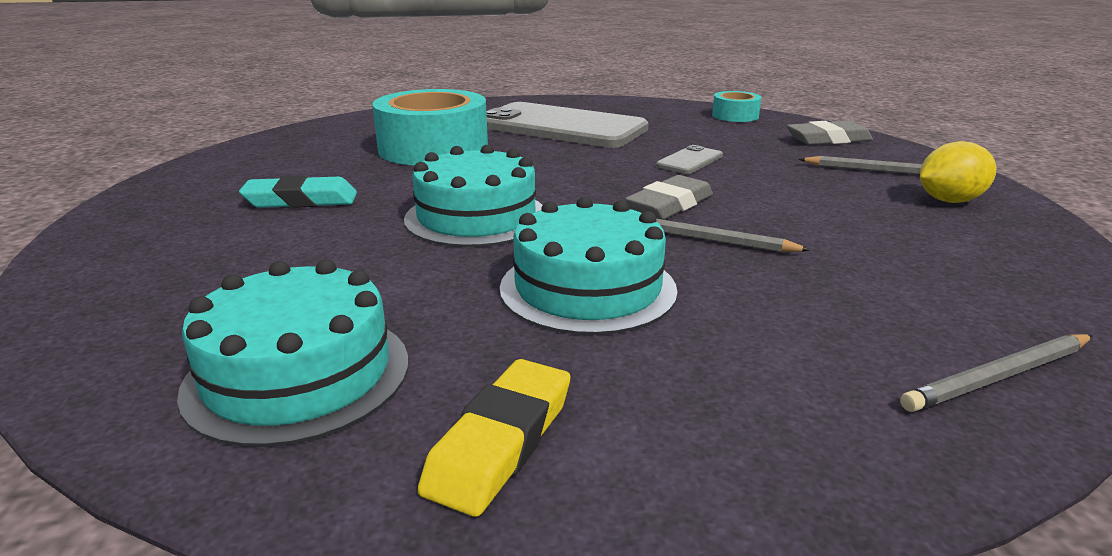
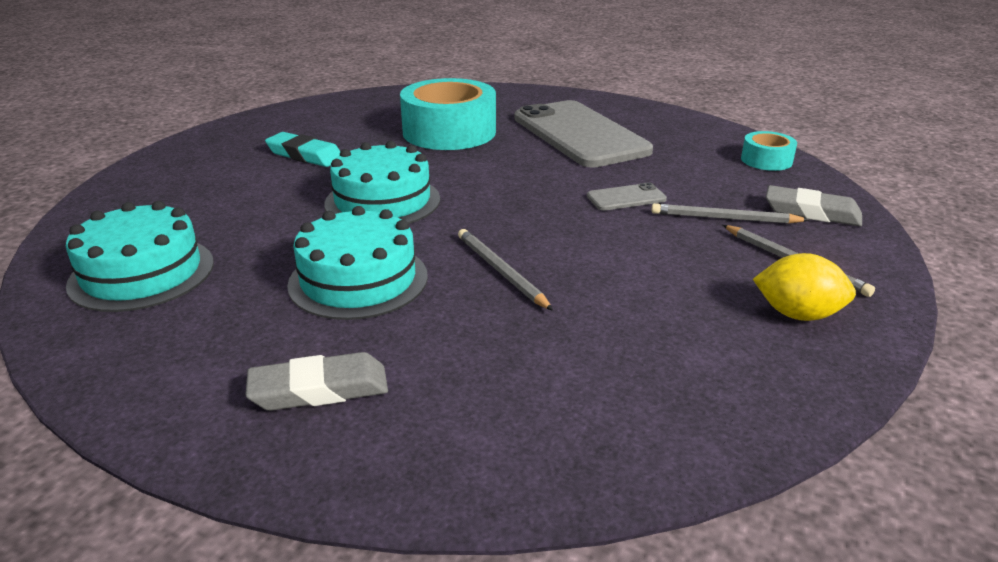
camera: 35 degrees right, 5 degrees up
(501, 442) = (164, 351): yellow eraser -> none
(669, 205) = (530, 234): grey eraser -> grey eraser (319, 389)
(999, 376) = (499, 459): grey pencil -> grey pencil (724, 218)

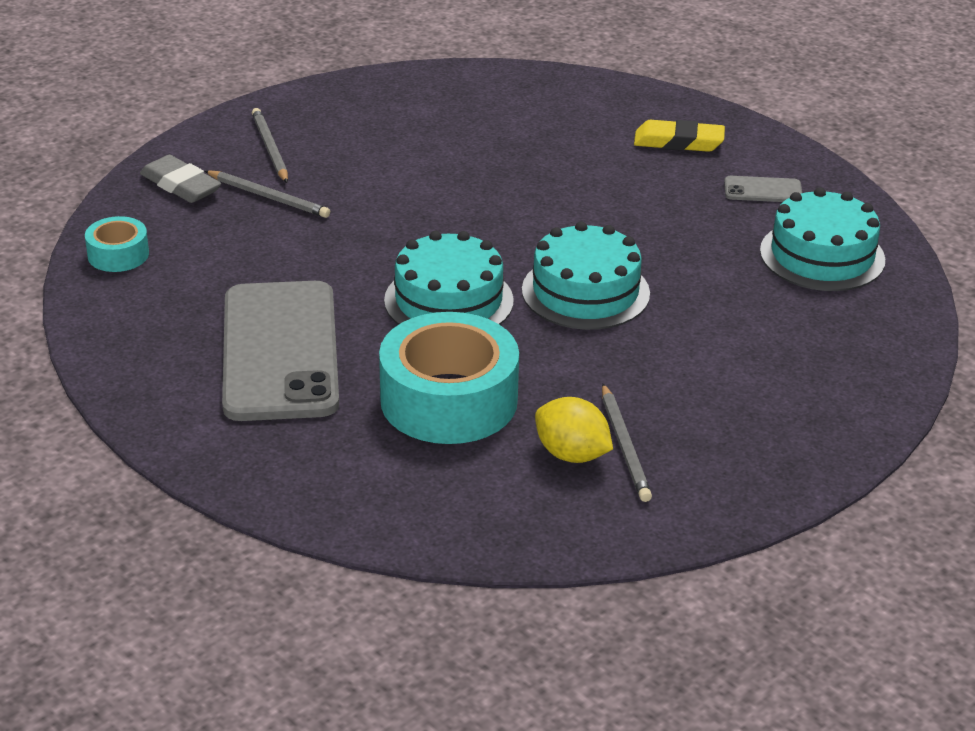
camera: 160 degrees left, 5 degrees up
(305, 155) = (660, 394): turquoise eraser -> none
(319, 389) = (678, 142): grey eraser -> yellow eraser
(358, 280) = (634, 209): turquoise cake -> turquoise cake (449, 300)
(501, 271) = (513, 192): grey pencil -> grey pencil (624, 446)
(626, 198) = (332, 240): grey phone -> grey phone (763, 190)
(797, 314) = (325, 117): yellow lemon -> yellow lemon (572, 454)

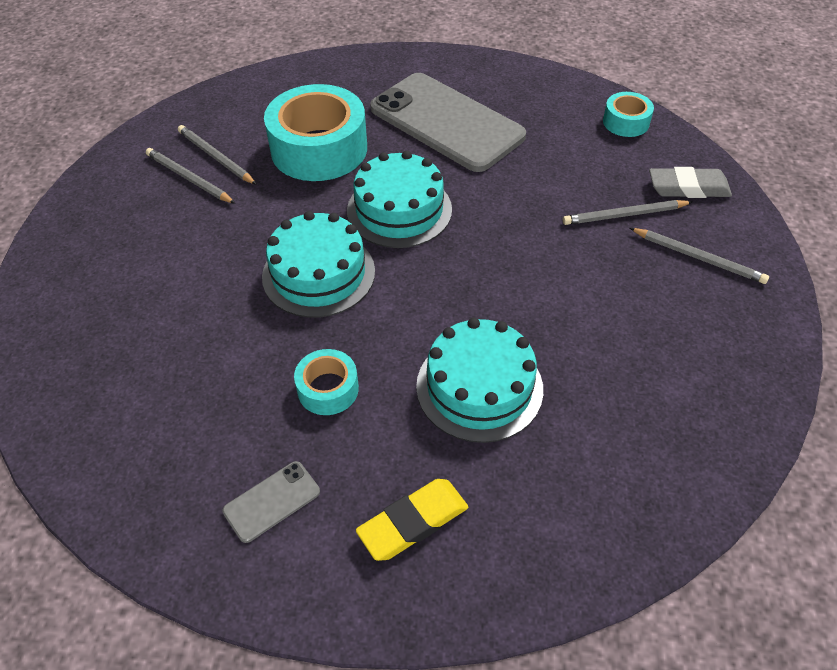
camera: 140 degrees right, 15 degrees up
(572, 454) = (216, 157): yellow lemon -> grey pencil
(663, 221) = (328, 389): none -> turquoise tape
(822, 255) = (158, 441): turquoise cake -> turquoise cake (479, 387)

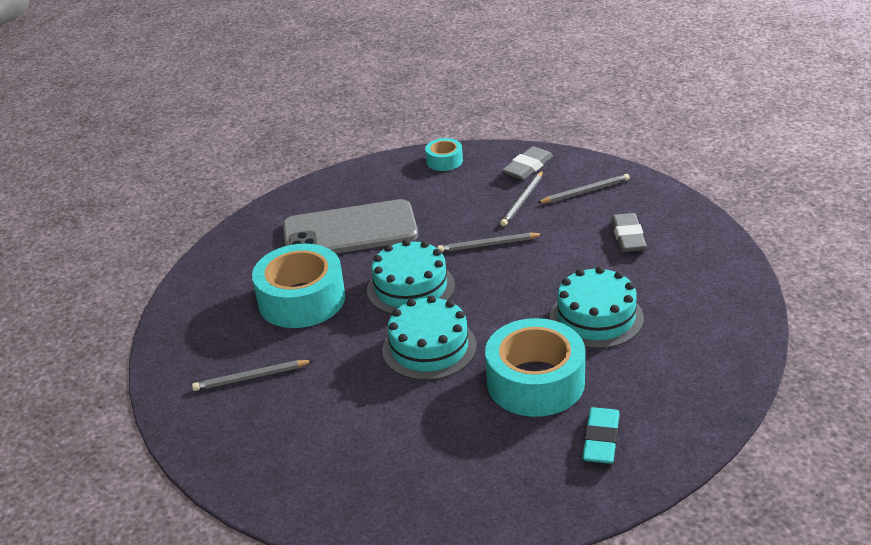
camera: 50 degrees left, 15 degrees down
(216, 157) = (244, 355): grey pencil -> grey pencil (488, 245)
(272, 501) = (601, 440): grey phone -> turquoise eraser
(328, 389) = (535, 382): turquoise tape -> turquoise tape, size x2.05
(413, 522) = (668, 385): yellow eraser -> none
(655, 340) = (628, 237): none -> grey eraser

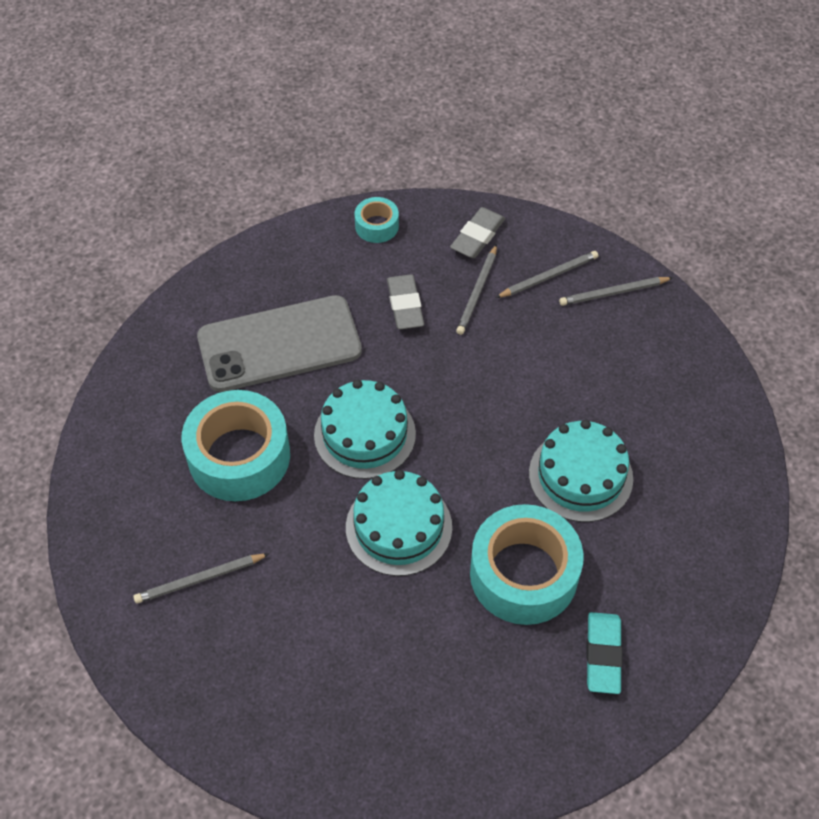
camera: 10 degrees left, 20 degrees up
(488, 245) = (446, 364): grey pencil -> grey pencil (613, 293)
(628, 237) = (604, 349): grey eraser -> grey eraser (405, 305)

